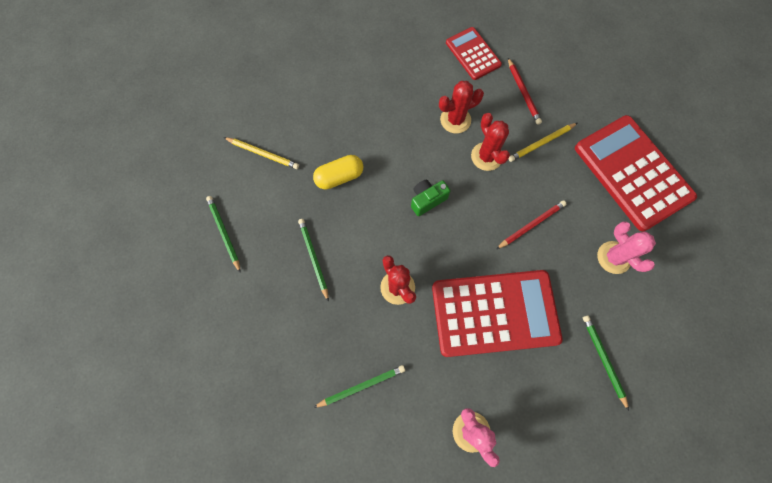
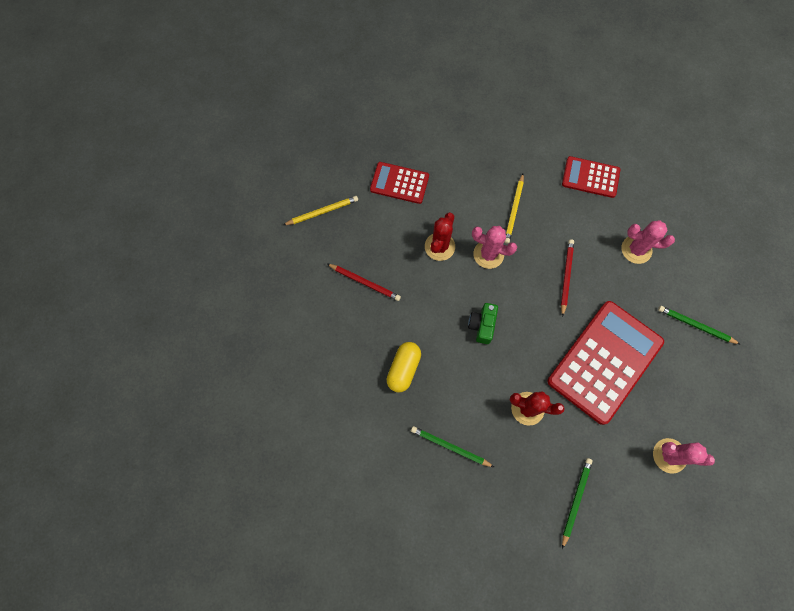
camera: 45 degrees left, 0 degrees up
(224, 233) = (365, 495): green pencil -> none
(263, 154) = (327, 407): yellow pencil -> yellow pencil (322, 212)
(486, 156) = (488, 254): red cactus -> pink cactus
(523, 93) = (464, 182): red pencil -> red pencil (364, 282)
(632, 172) = (590, 177): red calculator -> red calculator, size x0.54

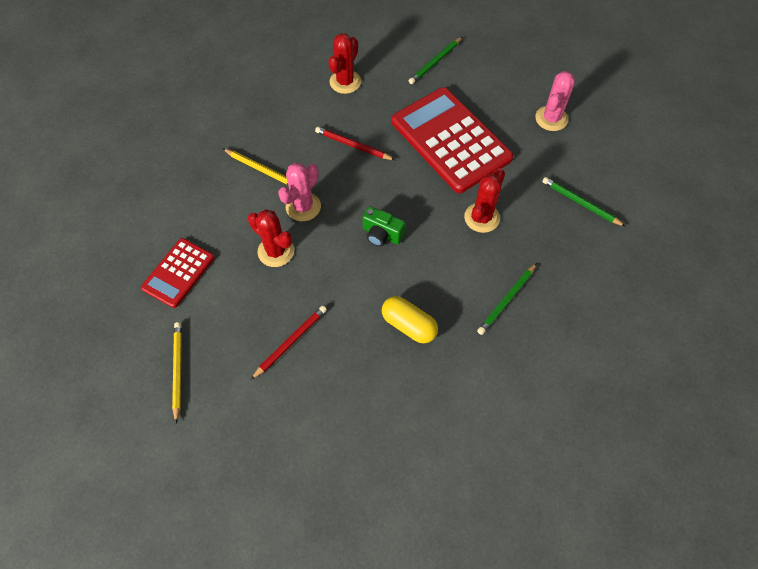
camera: 75 degrees left, 10 degrees down
(590, 177) = (253, 94): red calculator -> none
(636, 249) = (345, 82): pink cactus -> red cactus

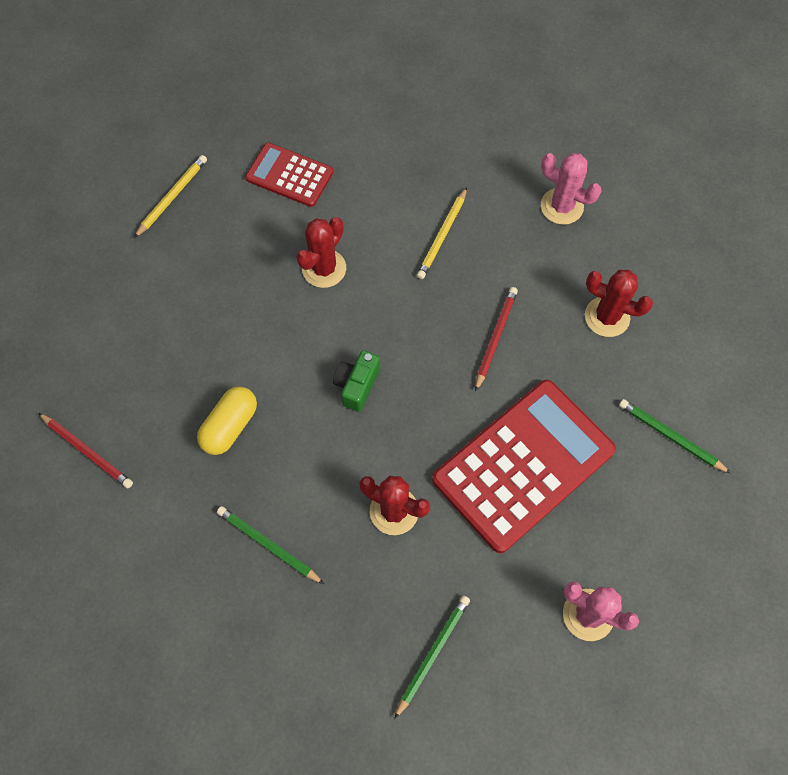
camera: 85 degrees right, 5 degrees up
(178, 370) = (172, 197): yellow pencil -> yellow pencil turned 45 degrees counterclockwise
(290, 342) = (206, 300): red pencil -> red pencil (87, 451)
(303, 207) = (391, 290): pink cactus -> pink cactus (562, 206)

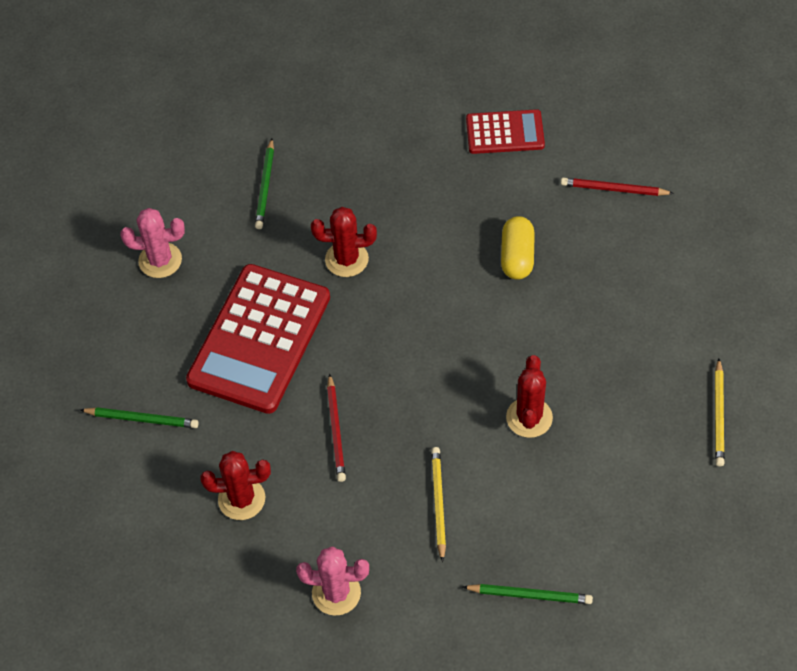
camera: 155 degrees right, 10 degrees down
(268, 545) = (428, 195): green pencil -> green pencil (529, 595)
(289, 175) = (625, 491): red calculator -> red calculator (505, 132)
(357, 385) = (434, 334): green camera -> none

